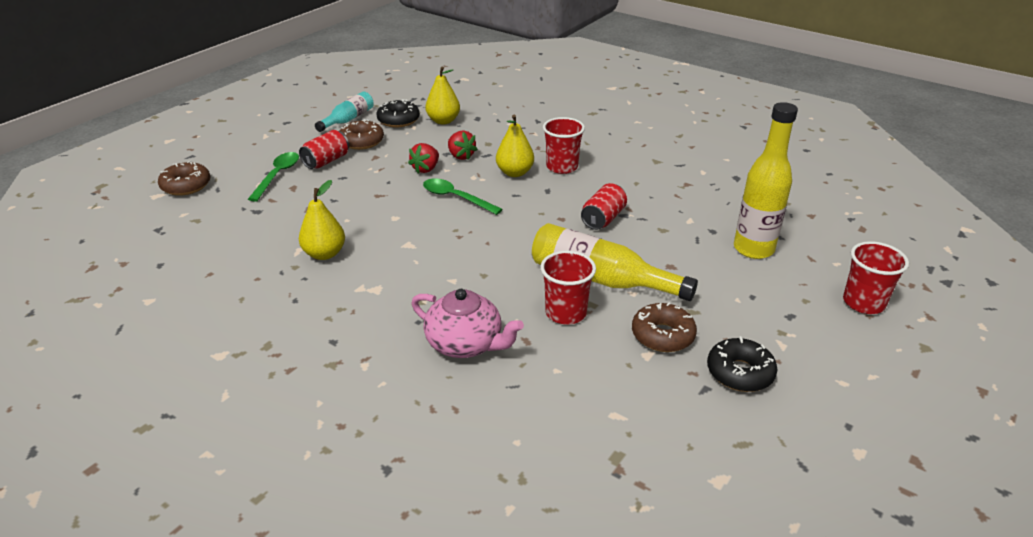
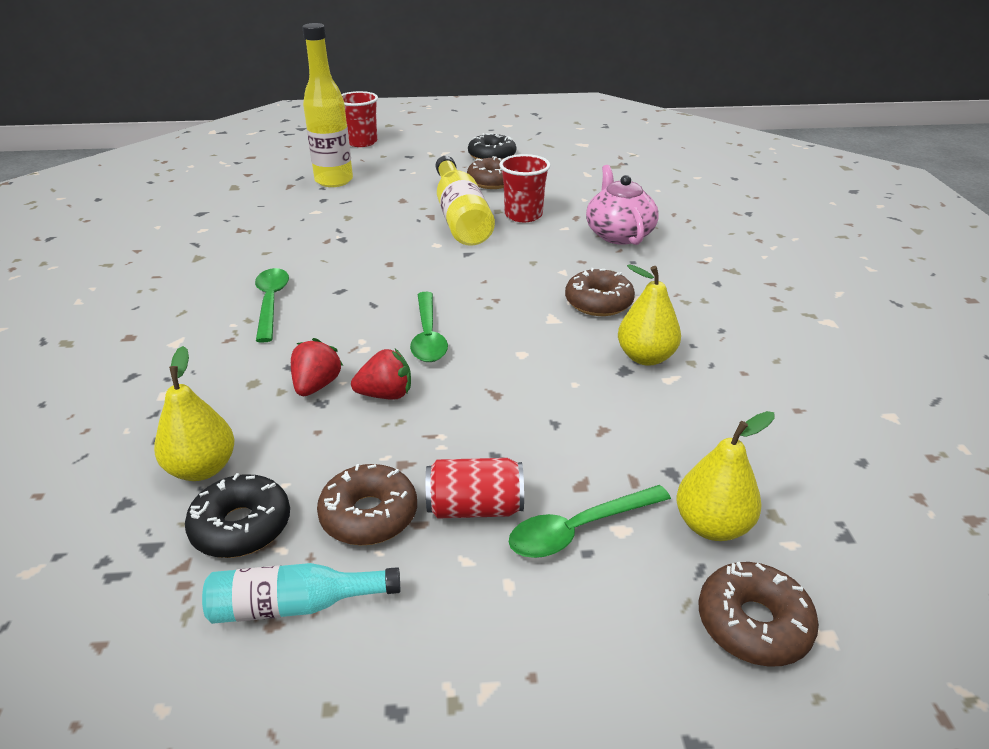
camera: 130 degrees left, 0 degrees up
(396, 271) = (598, 302): none -> brown donut
(515, 173) = (320, 326): yellow pear -> yellow pear (712, 525)
(562, 167) = (271, 303): red cup -> green spoon
(603, 219) = (363, 245): red can -> none

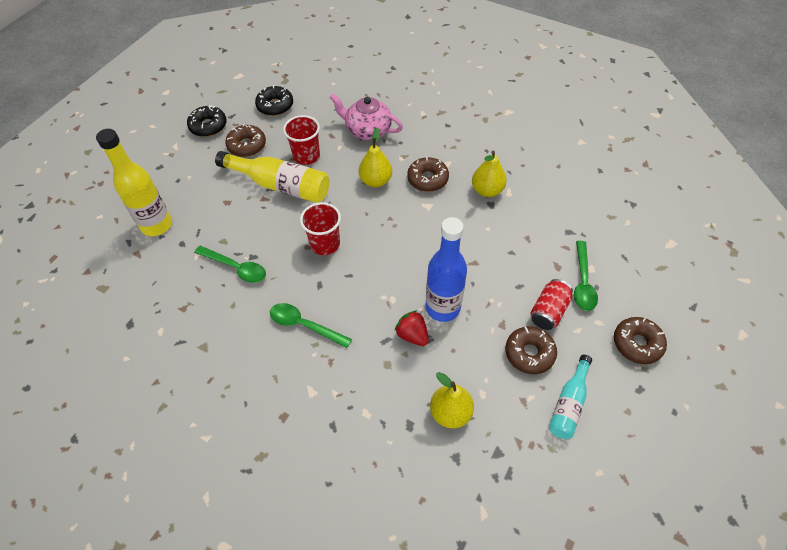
camera: 55 degrees left, 20 degrees up
(241, 526) = (506, 408): black donut -> black donut (275, 106)
(361, 142) = (103, 181): red cup -> red cup (325, 244)
(386, 394) = (442, 307): red strawberry -> blue bottle
(428, 336) = (402, 265): green spoon -> green spoon (236, 268)
(712, 525) = (605, 239): yellow pear -> yellow pear (376, 181)
(753, 623) = (656, 259): brown donut -> brown donut (637, 344)

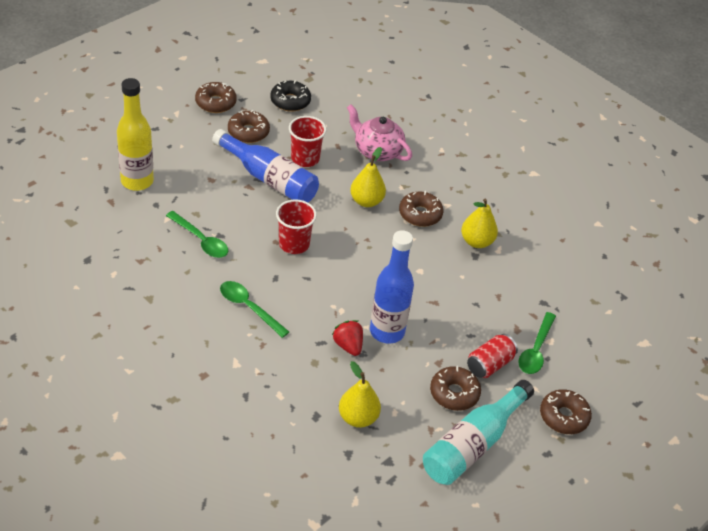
camera: 10 degrees right, 10 degrees down
(208, 126) = (215, 103): black donut -> brown donut
(280, 185) = (269, 179): yellow bottle -> blue bottle
(569, 404) = (473, 444): turquoise bottle -> turquoise bottle, size x1.67

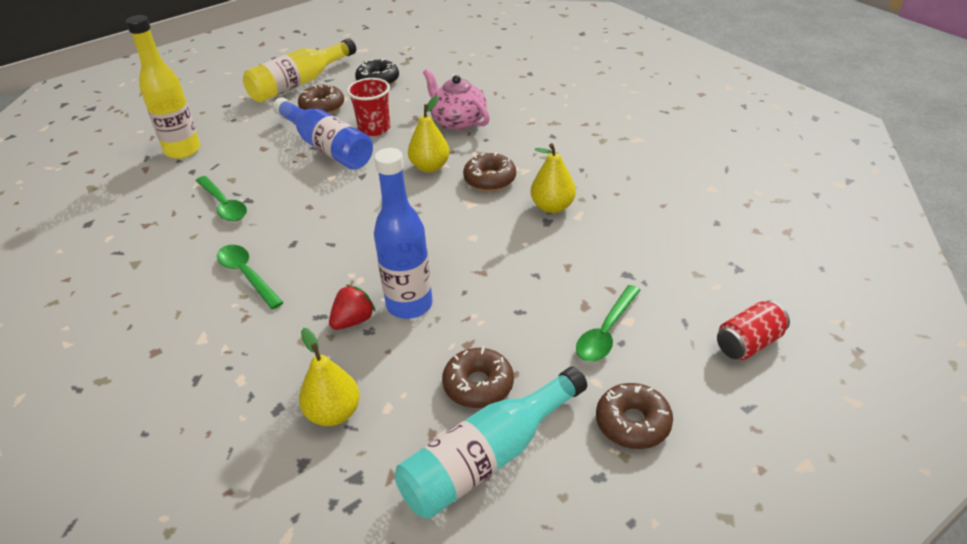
camera: 15 degrees right, 5 degrees down
(215, 103) = (299, 83): brown donut -> yellow bottle
(294, 244) = (329, 209): red cup -> none
(348, 346) = (353, 321): red strawberry -> red strawberry turned 60 degrees clockwise
(489, 364) = (537, 349): red can -> red can (748, 343)

